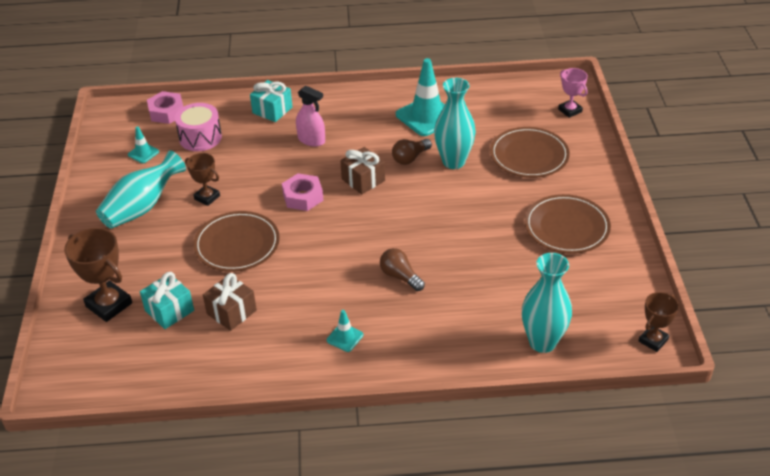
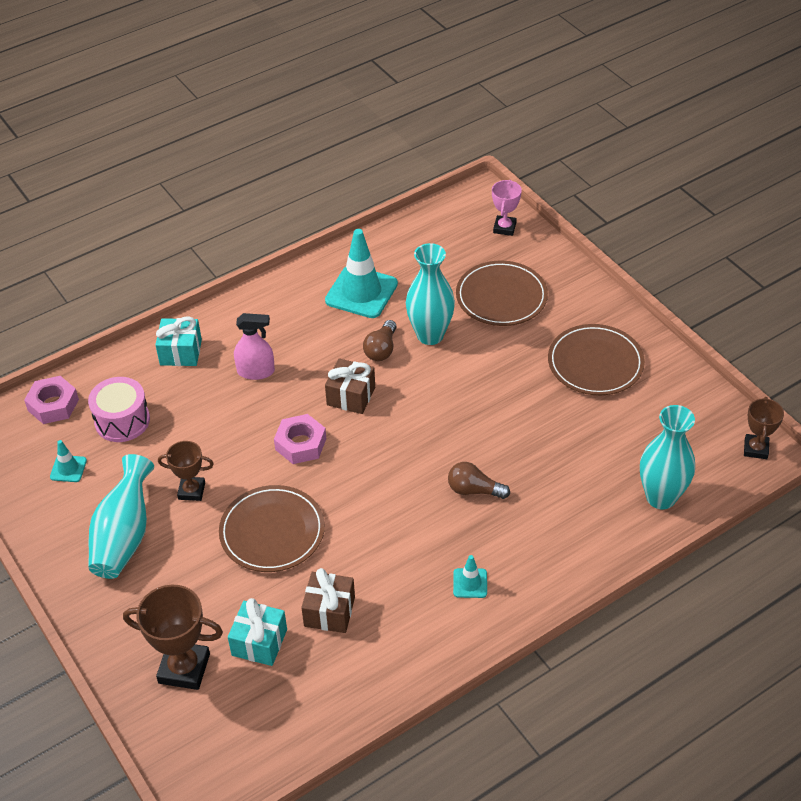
camera: 30 degrees left, 5 degrees up
(570, 110) = (504, 228): pink trophy -> pink trophy turned 75 degrees clockwise

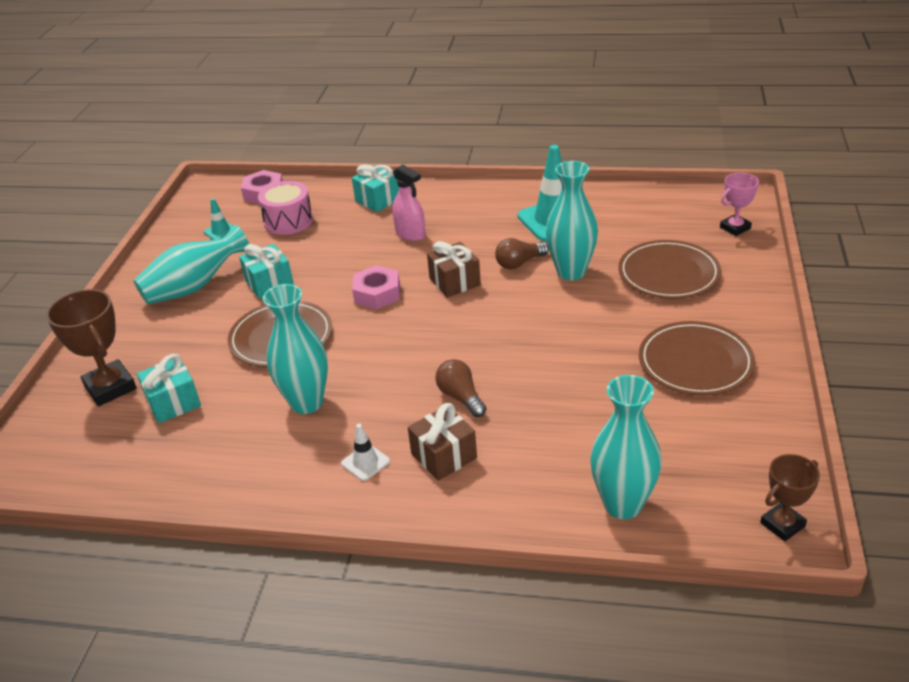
camera: 45 degrees right, 10 degrees down
(191, 491) = (269, 283): brown trophy -> turquoise gift
(329, 611) = (243, 413): brown gift -> brown gift (444, 456)
(367, 570) = (306, 403): none -> turquoise vase
(470, 583) = (365, 462): turquoise traffic cone -> white traffic cone

